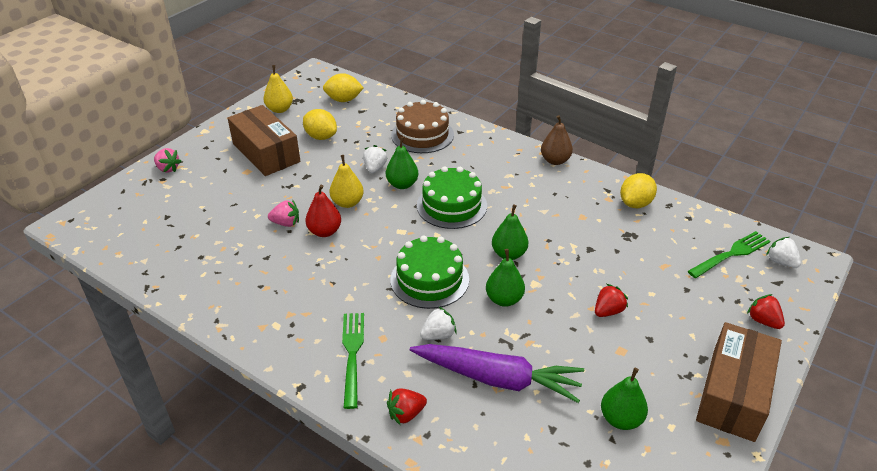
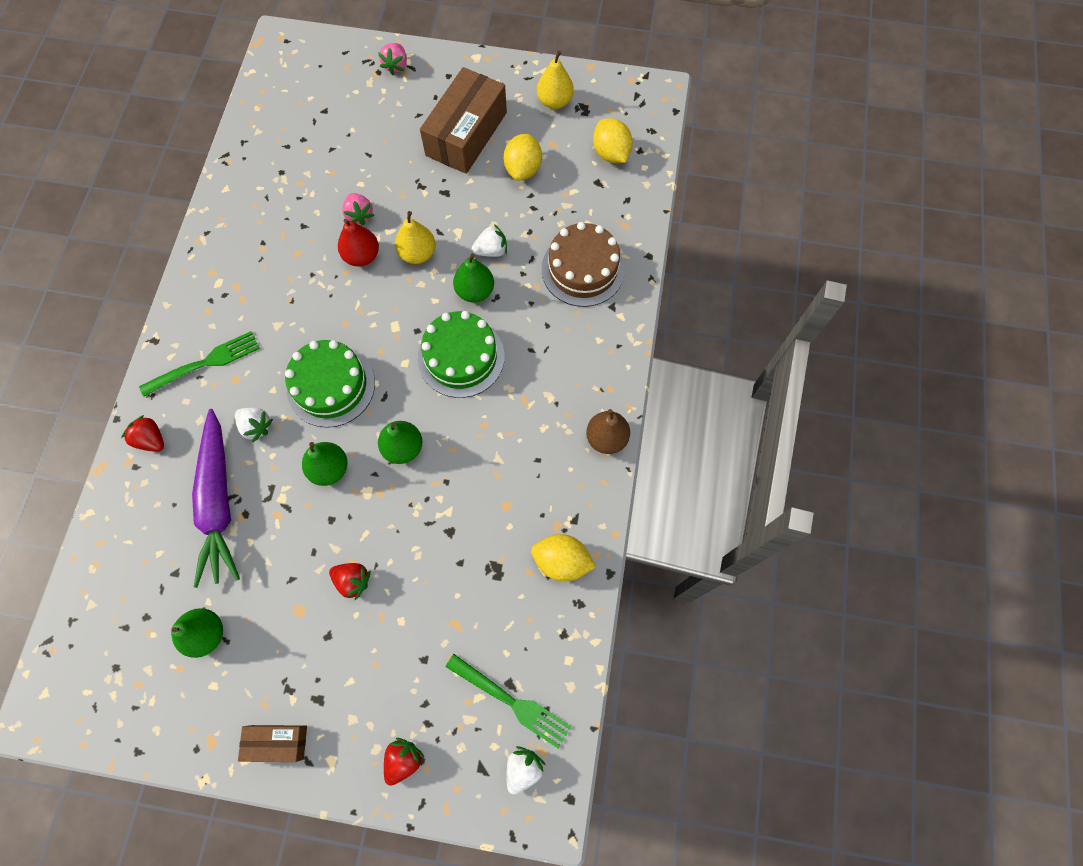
camera: 65 degrees right, 30 degrees up
(733, 394) = (277, 742): brown box -> brown box, size x0.51

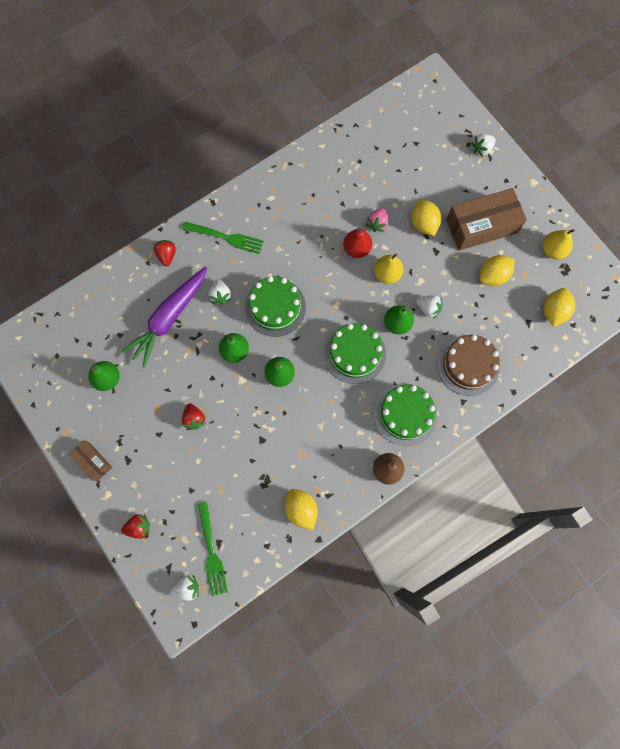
camera: 45 degrees right, 5 degrees up
(396, 66) = (482, 149): pink strawberry -> white strawberry
(407, 177) = (423, 224): none -> yellow lemon
(570, 369) = (405, 414): none -> green cake

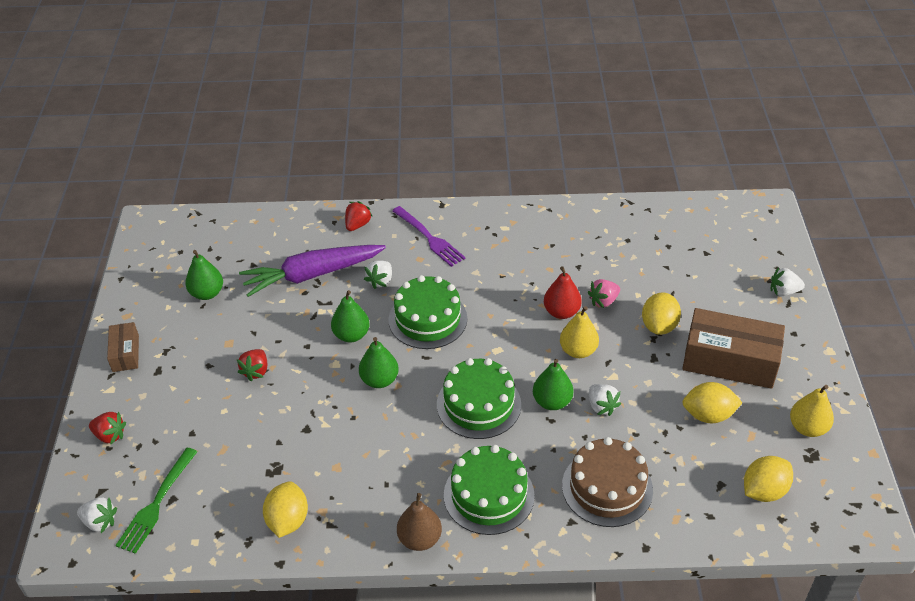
camera: 35 degrees right, 30 degrees down
(226, 237) = (429, 238): green fork -> purple fork

